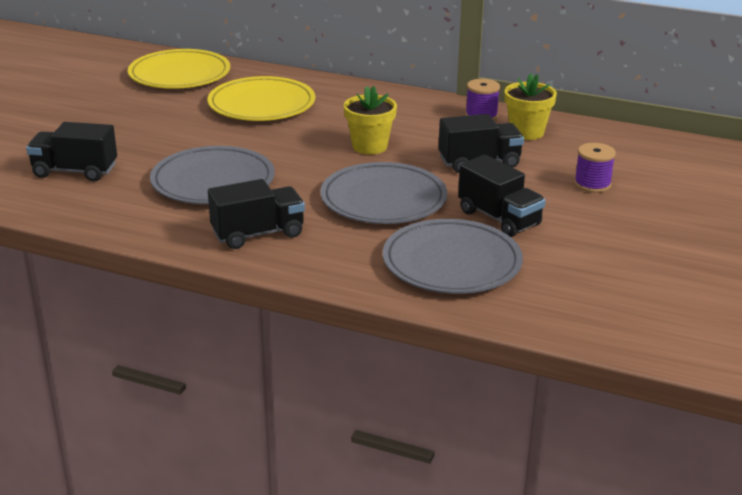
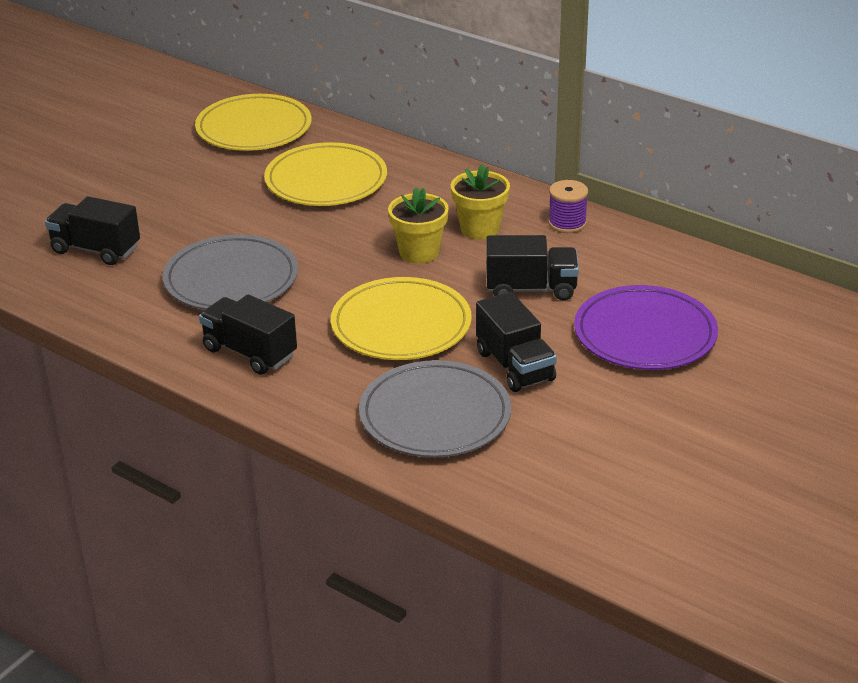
camera: 15 degrees right, 5 degrees up
(258, 234) = (250, 352): black truck -> black truck turned 135 degrees counterclockwise
(383, 199) = (401, 325): grey plate -> yellow plate
(526, 132) = (608, 253): yellow flower pot -> yellow flower pot (480, 229)
(592, 184) = (645, 334): purple spool -> purple plate

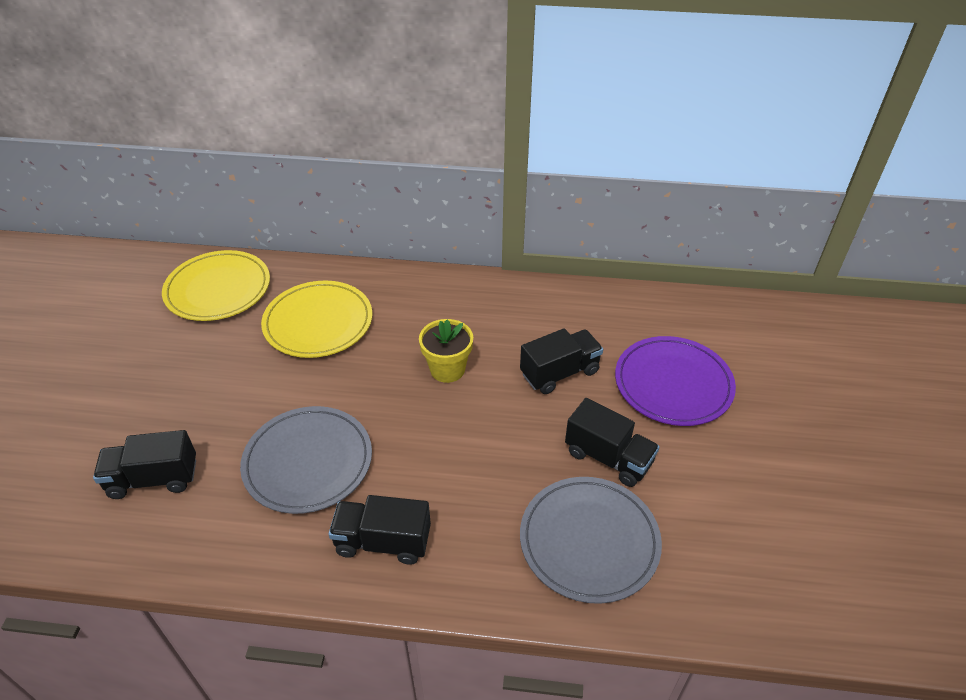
camera: 30 degrees left, 10 degrees up
(401, 325) = (489, 452): yellow plate -> none
(480, 229) = (476, 327): yellow flower pot -> none
(567, 223) = (536, 299): purple spool -> none

